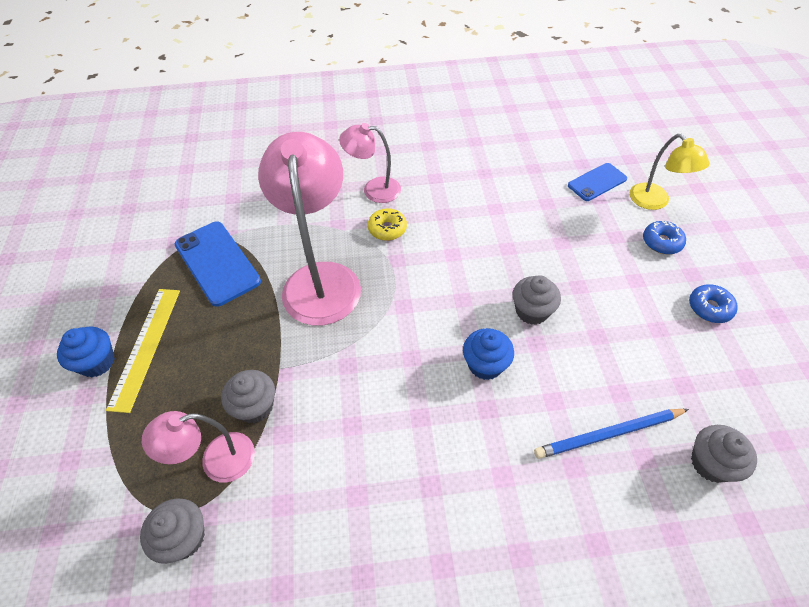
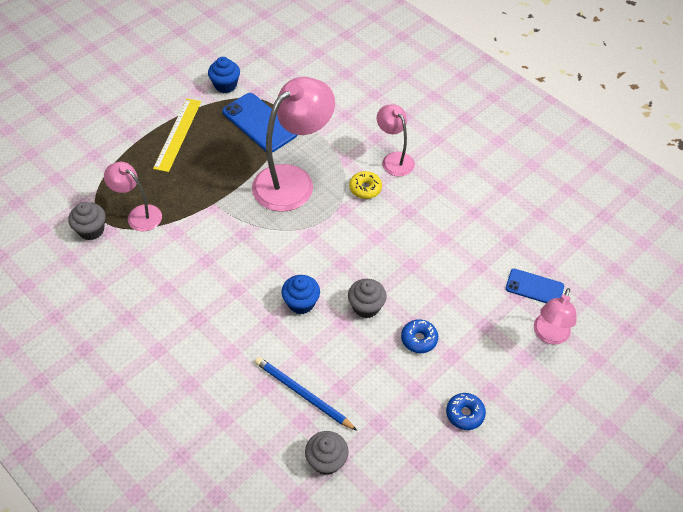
camera: 50 degrees right, 0 degrees up
(97, 362) = (152, 122): blue cupcake -> blue cupcake (225, 85)
(145, 346) = (177, 134): yellow ruler -> yellow ruler turned 45 degrees counterclockwise
(217, 263) = (259, 123): blue phone -> blue phone turned 60 degrees counterclockwise
(255, 406) = (182, 209): grey cupcake -> none
(655, 202) = (549, 335): yellow lamp -> pink lamp
(661, 242) = (506, 357): blue donut -> blue donut (419, 339)

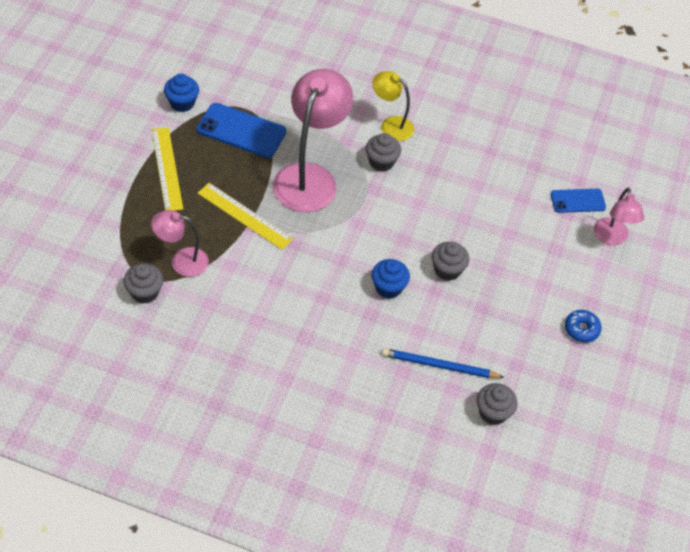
camera: 30 degrees left, 0 degrees up
(216, 195) = (245, 216): none -> yellow ruler
(365, 188) = (381, 162): yellow donut -> grey cupcake
(394, 159) = (391, 125): pink lamp -> yellow lamp
(419, 339) = (508, 281): blue donut -> none

